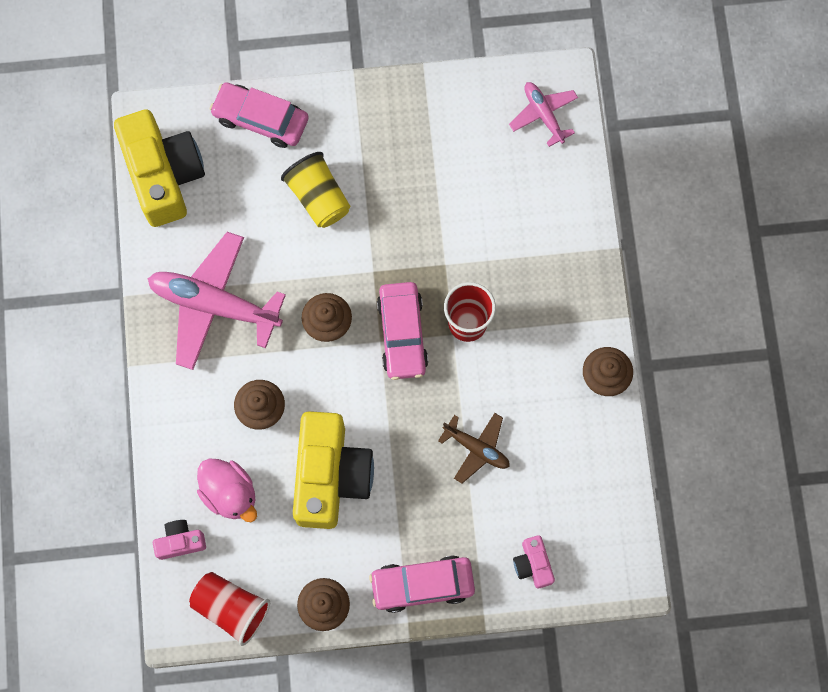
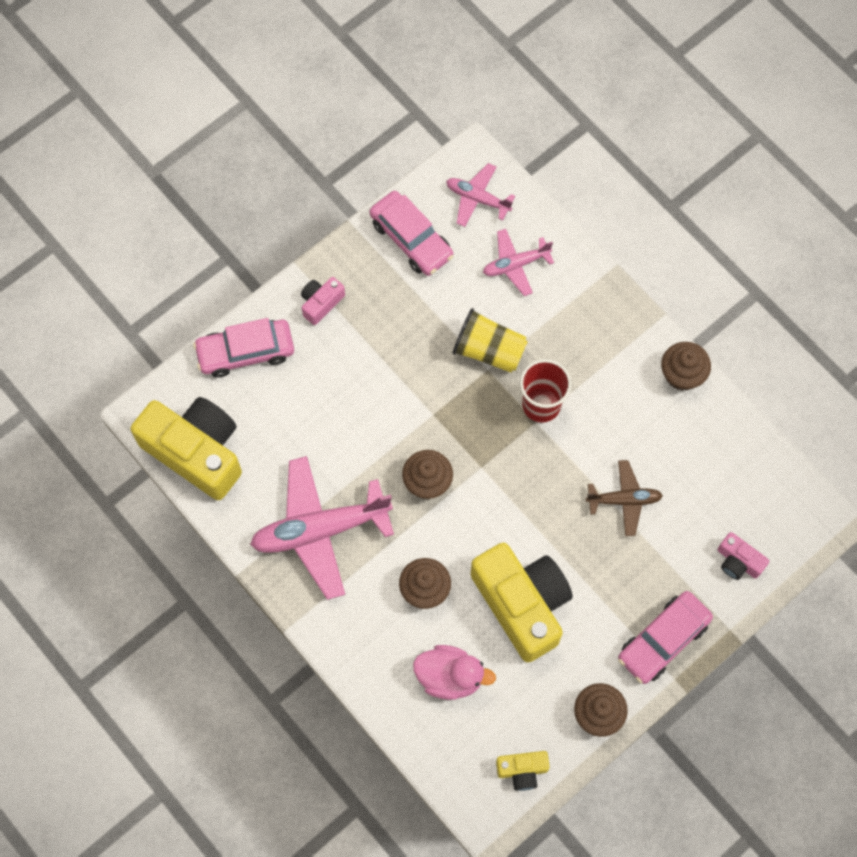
camera: 35 degrees left, 5 degrees down
(180, 542) = (438, 746): pink camera -> pink camera (321, 303)
(231, 608) = (522, 770): red cup -> yellow camera
(318, 197) = (342, 384): yellow cup -> yellow cup (489, 350)
(402, 334) = (495, 449): pink car -> pink car (411, 239)
(533, 192) = (515, 265): none -> pink plane

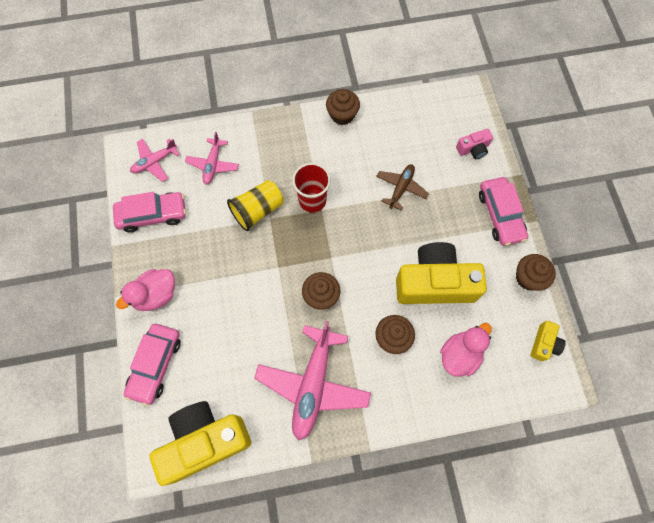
camera: 60 degrees left, 0 degrees up
(321, 303) = (156, 295): pink camera -> pink duck

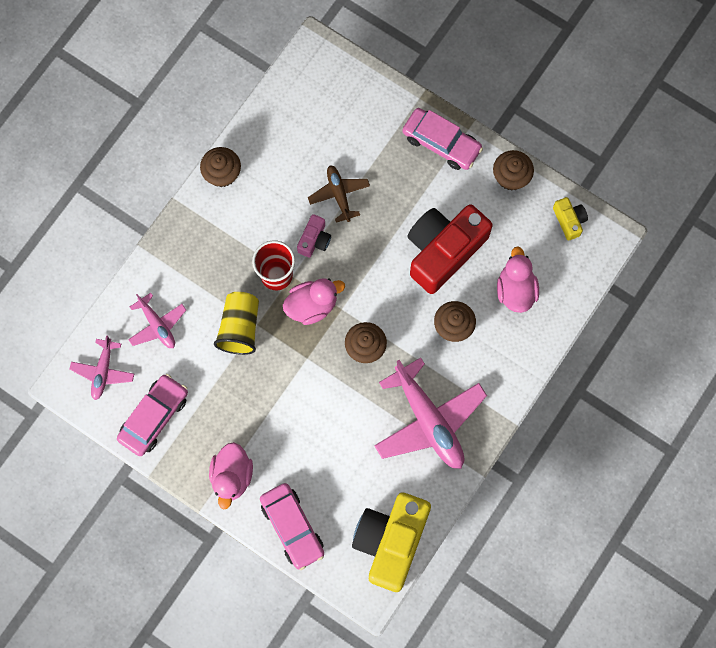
camera: 45 degrees left, 5 degrees up
(315, 238) = (312, 305): none -> pink duck
(434, 283) = (443, 251): yellow camera -> red camera
(473, 149) = (365, 102): pink camera -> pink camera (314, 240)

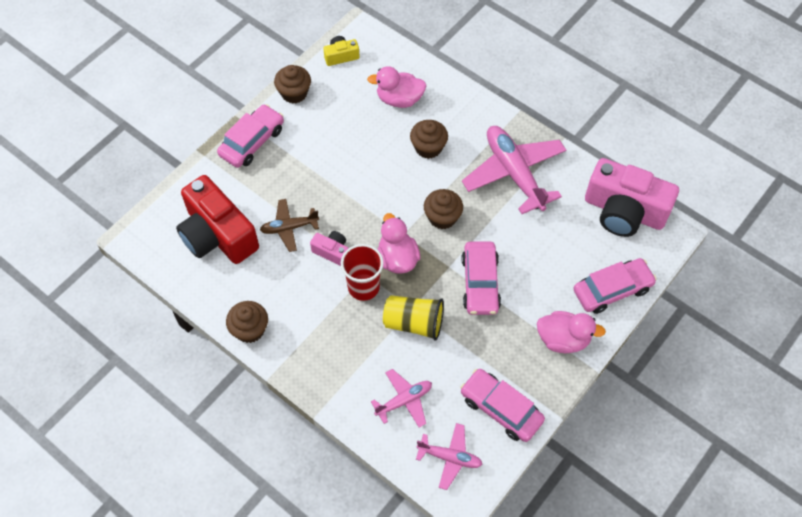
camera: 85 degrees left, 15 degrees down
(290, 390) = (480, 283): none -> pink car
(391, 541) = (624, 211): yellow camera -> pink camera
(429, 420) = (514, 173): pink plane -> pink plane turned 90 degrees counterclockwise
(443, 251) = (356, 149): red camera -> red camera (217, 235)

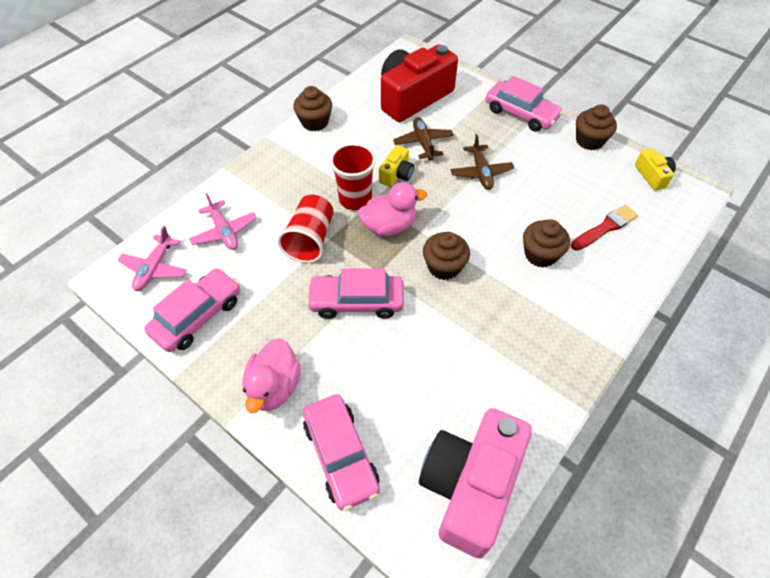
camera: 90 degrees right, 5 degrees down
(332, 182) = (481, 172): none -> brown plane
(332, 252) = (396, 174): pink camera -> yellow camera
(399, 99) = (605, 227): pink duck -> red brush
(414, 323) = (310, 240): yellow cup -> red cup
(514, 173) = (516, 344): pink plane -> none

